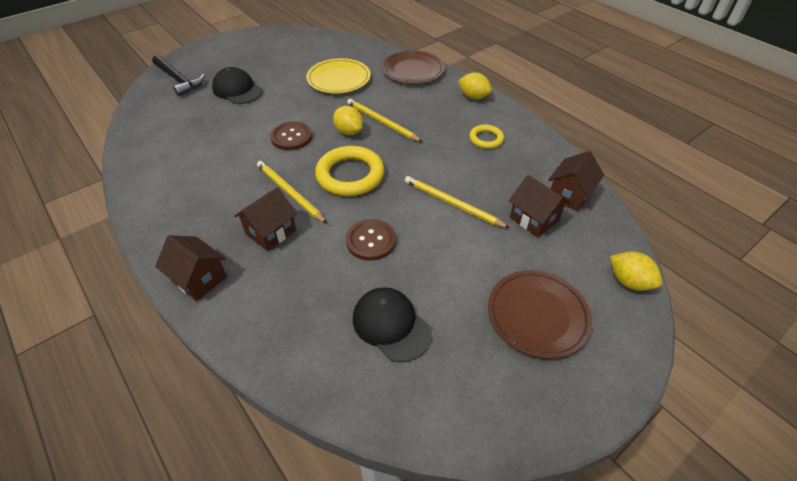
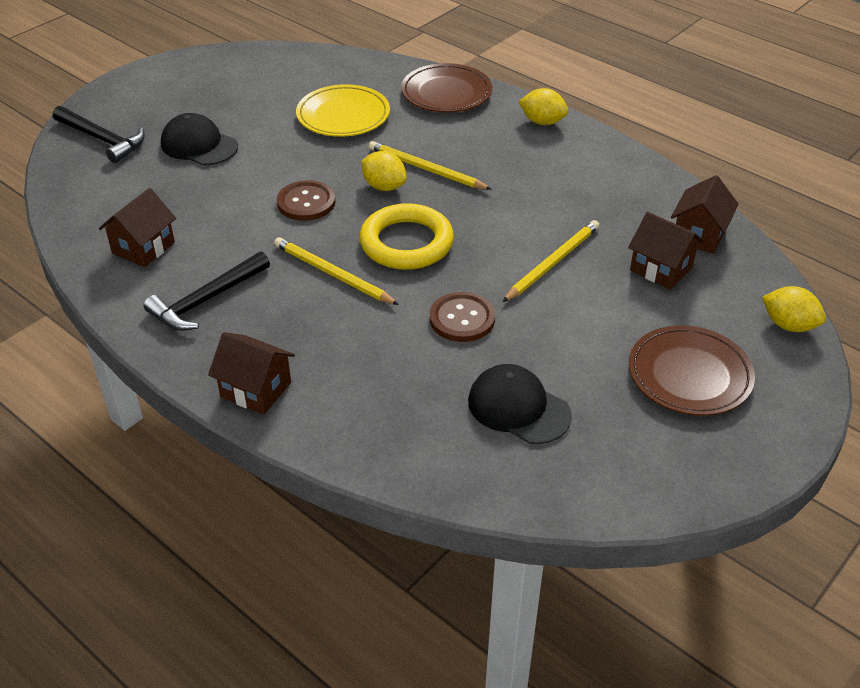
camera: 10 degrees left, 5 degrees down
(195, 202) = (206, 300): none -> black hammer
(271, 232) = (326, 324): brown house -> brown house (143, 248)
(452, 203) = (553, 263): yellow pencil -> yellow pencil turned 105 degrees clockwise
(486, 139) = (574, 177): yellow ring -> none

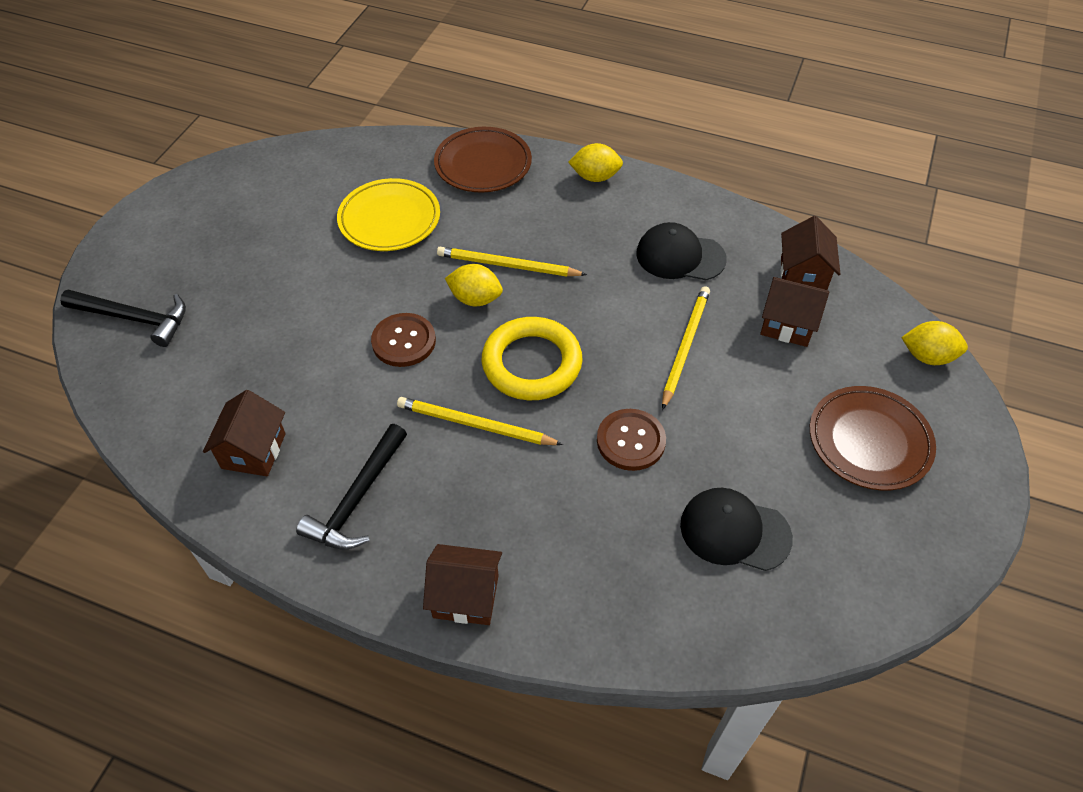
camera: 20 degrees left, 10 degrees up
(199, 145) = (250, 298): black cap -> black cap (680, 256)

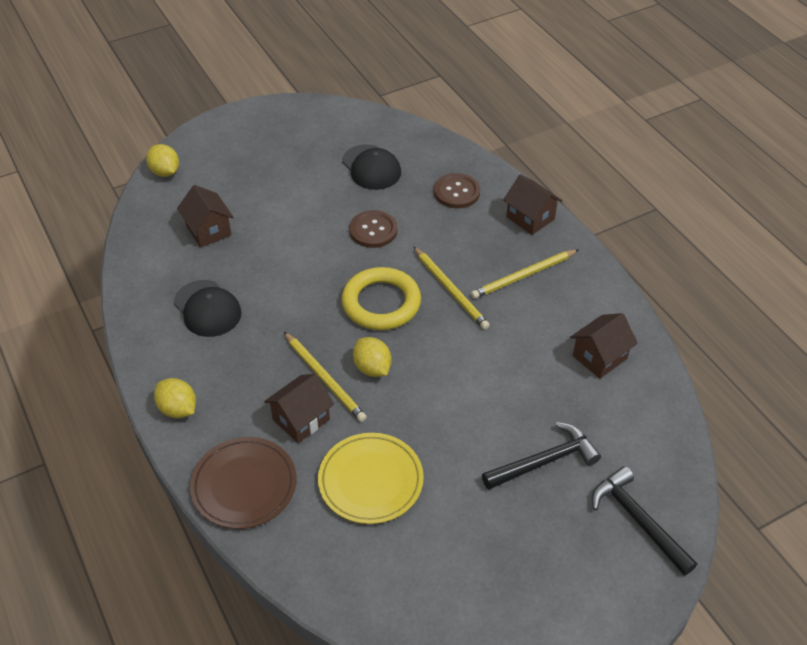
camera: 140 degrees left, 5 degrees down
(357, 499) = (553, 293): black hammer -> black hammer (544, 461)
(404, 341) = (448, 369): brown button -> brown button (456, 192)
(685, 346) = (281, 256): yellow pencil -> yellow pencil (523, 276)
(803, 275) = (155, 249): brown house -> brown house (301, 419)
(869, 441) = (255, 160): brown plate -> none

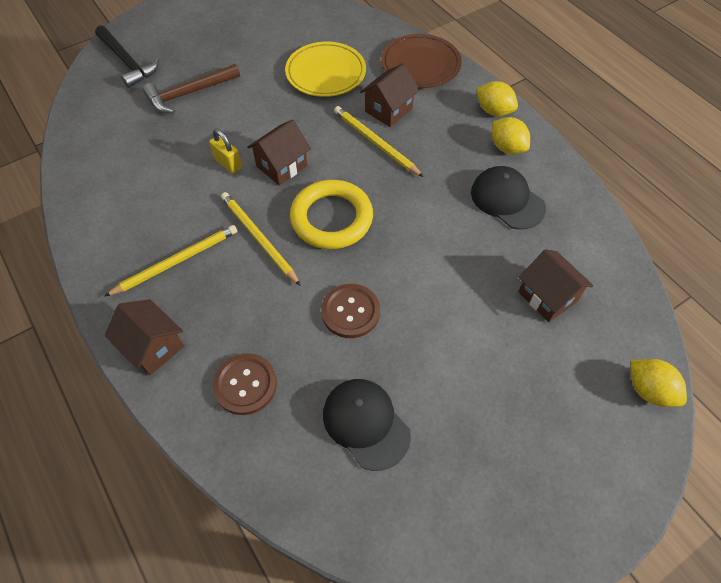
camera: 175 degrees right, 10 degrees up
(372, 368) = (333, 154): yellow lemon -> yellow lemon (507, 147)
(486, 365) = (228, 163): none -> yellow padlock
(544, 461) = (189, 93): black hammer -> brown hammer
(599, 357) = (119, 178): brown house -> brown house (282, 166)

